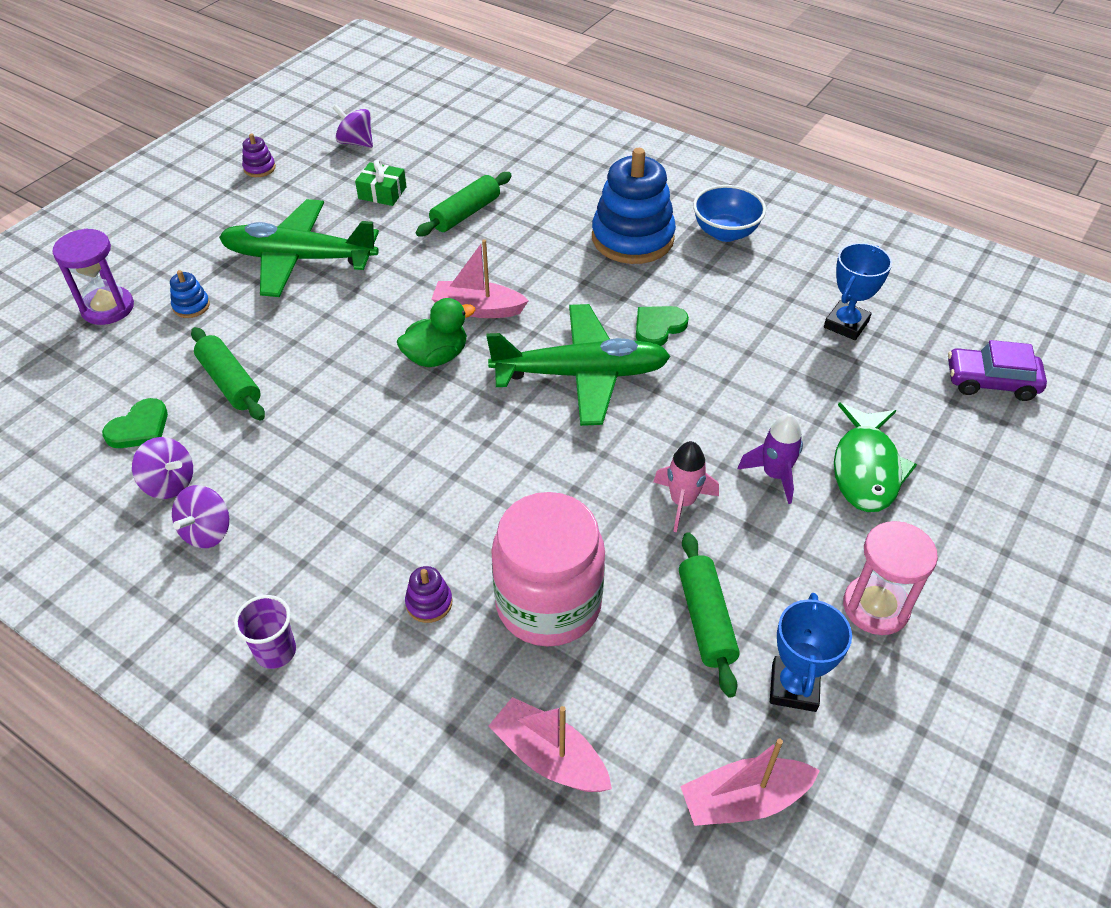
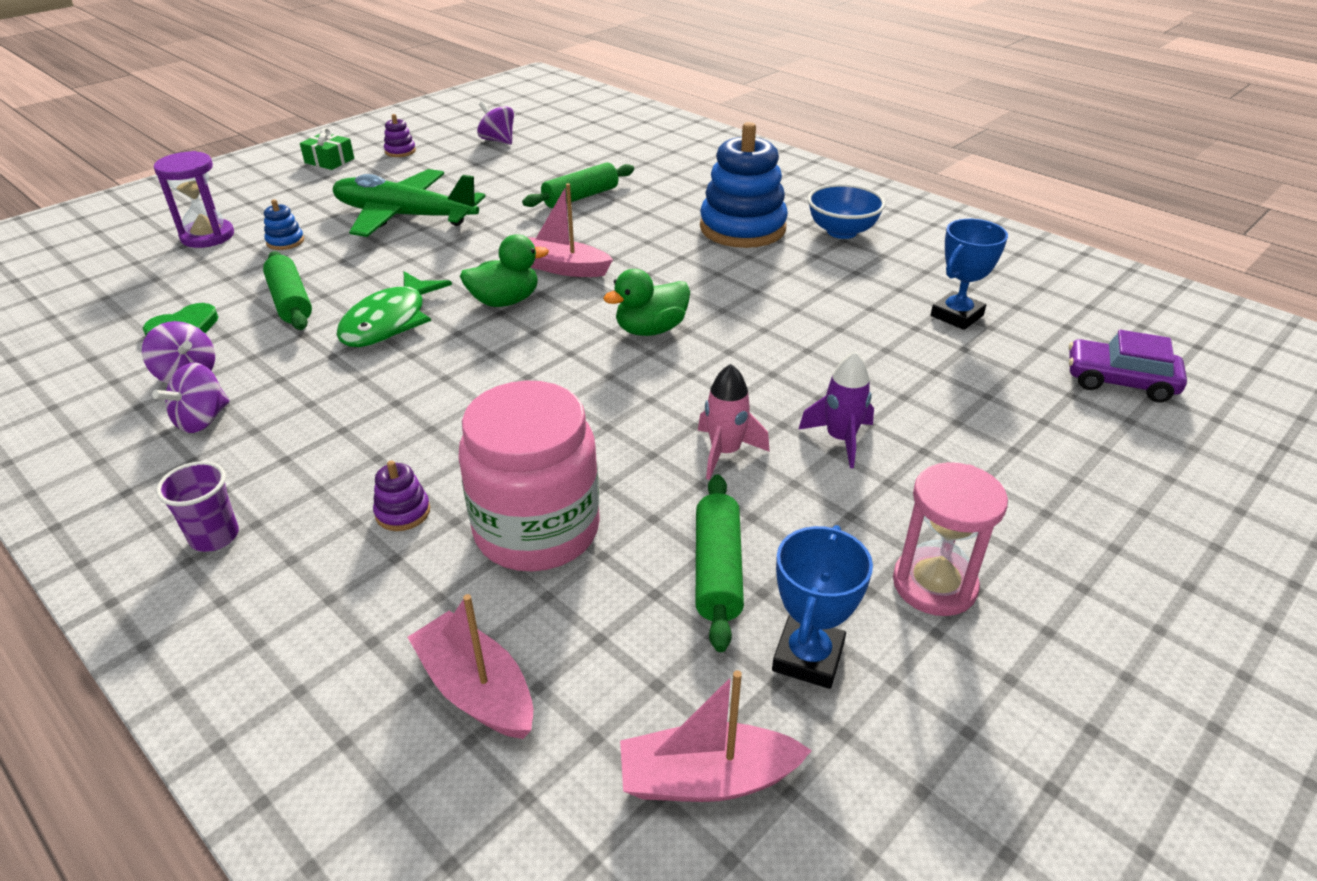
camera: 10 degrees right, 10 degrees down
(382, 193) = (506, 176): green gift -> green gift (329, 161)
(581, 374) = (650, 330): green plane -> green duck
(658, 327) = (747, 299): green heart -> none
(866, 469) = (952, 445): green fish -> green fish (389, 322)

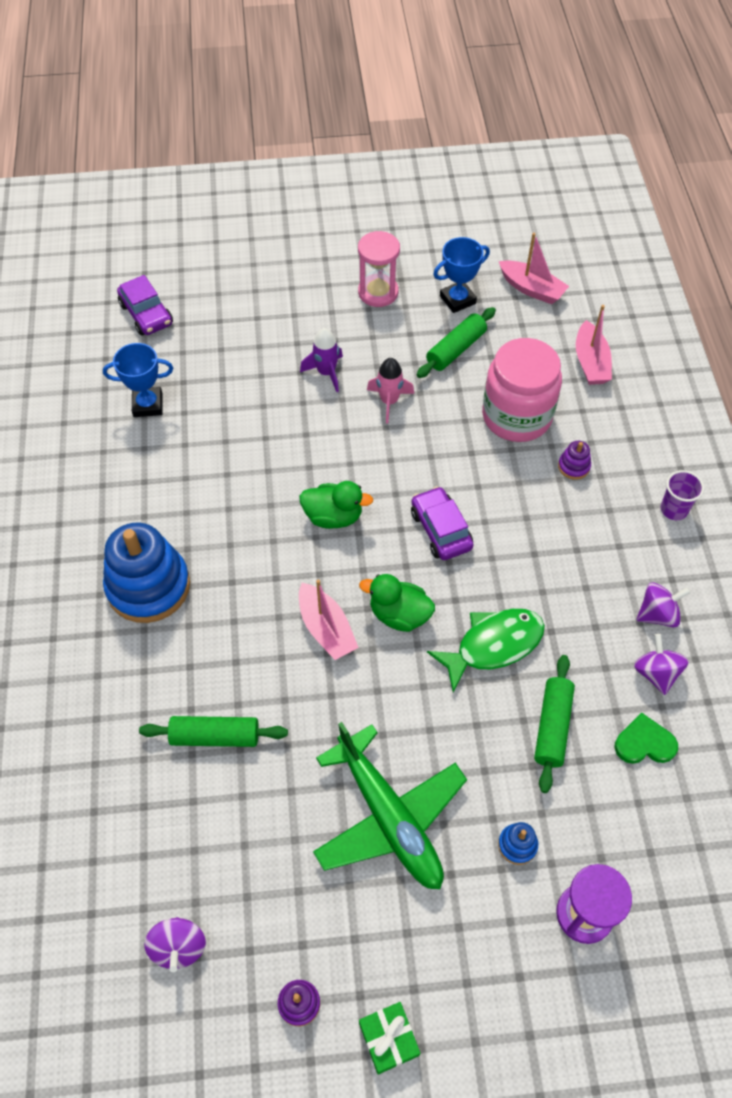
camera: 140 degrees left, 20 degrees up
(525, 371) = (440, 530): none -> purple car
(842, 231) = (89, 530): blue bowl -> none

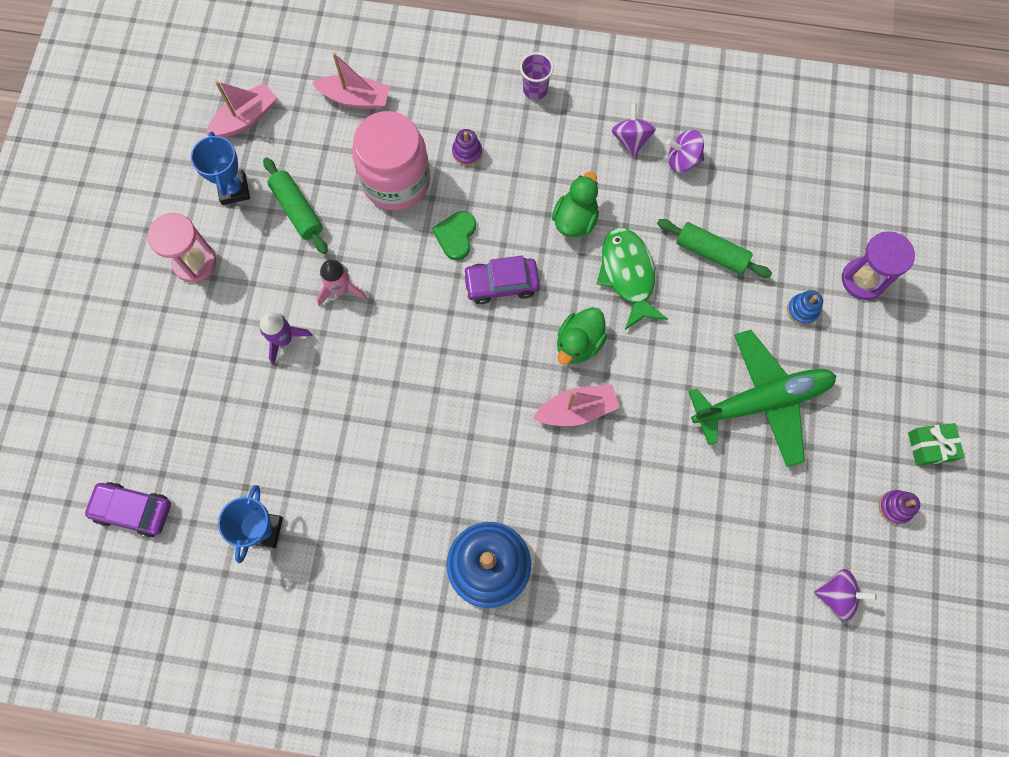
camera: 75 degrees left, 15 degrees up
(146, 314) = (133, 510): purple car -> purple car turned 150 degrees counterclockwise
(215, 736) = (659, 530): green rolling pin -> none
(333, 516) = (459, 374): green duck -> green duck (575, 220)
(644, 743) = (739, 190): green heart -> green heart (456, 236)

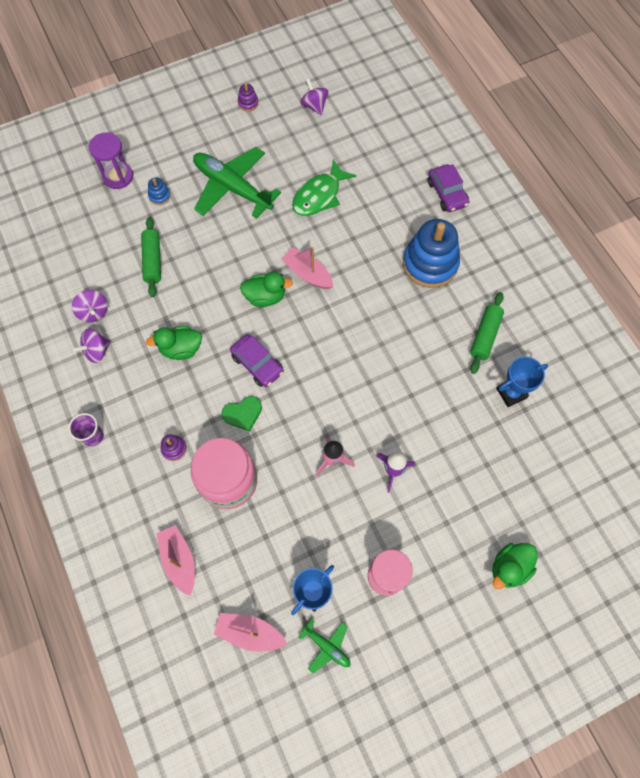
camera: 125 degrees left, 5 degrees down
(105, 380) = (509, 568): none -> green duck
(133, 510) = (566, 478): purple car -> purple car (447, 193)
(181, 172) = (327, 646): none -> green plane
(297, 210) = (297, 533): green rolling pin -> green rolling pin (485, 336)
(628, 275) = (200, 296): green fish -> green fish (319, 196)
(930, 446) = (201, 103): green gift -> none

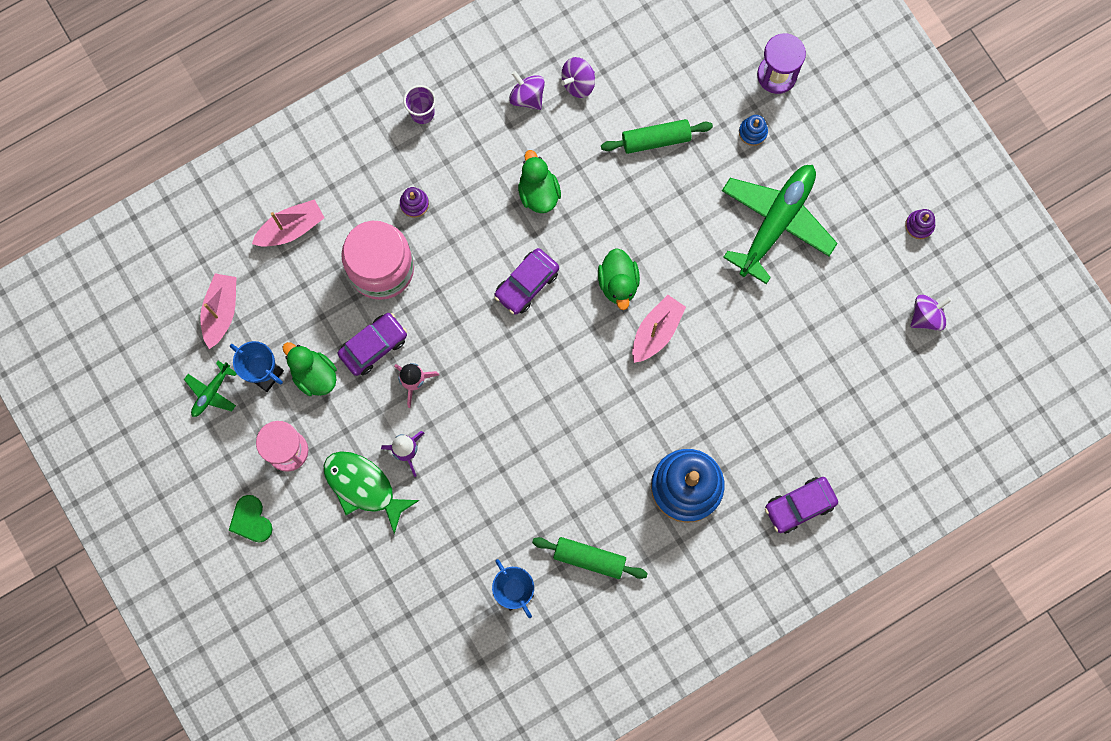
camera: 85 degrees right, 10 degrees up
(243, 413) = (462, 274): green heart -> green heart (251, 520)
(297, 492) = (373, 346): none -> purple car
(319, 196) = (776, 336): green fish -> green fish (363, 487)
(509, 568) = (304, 586): green duck -> green duck (314, 375)

